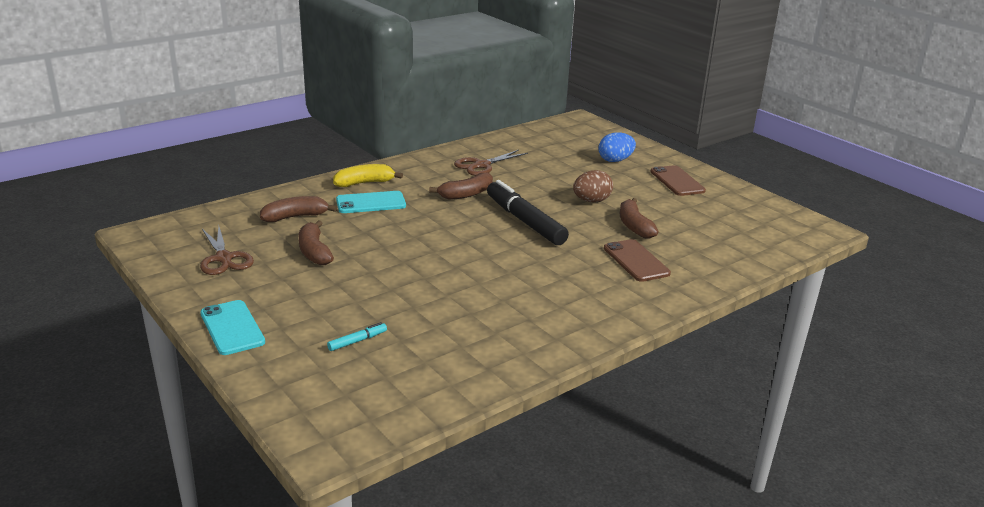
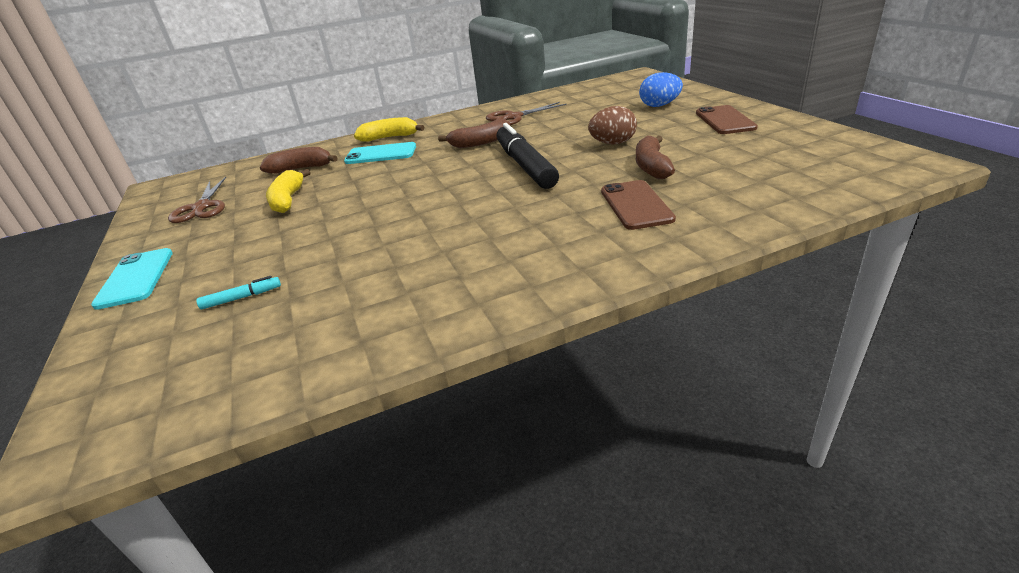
camera: 20 degrees right, 5 degrees up
(314, 252) = (288, 200): brown banana -> yellow banana

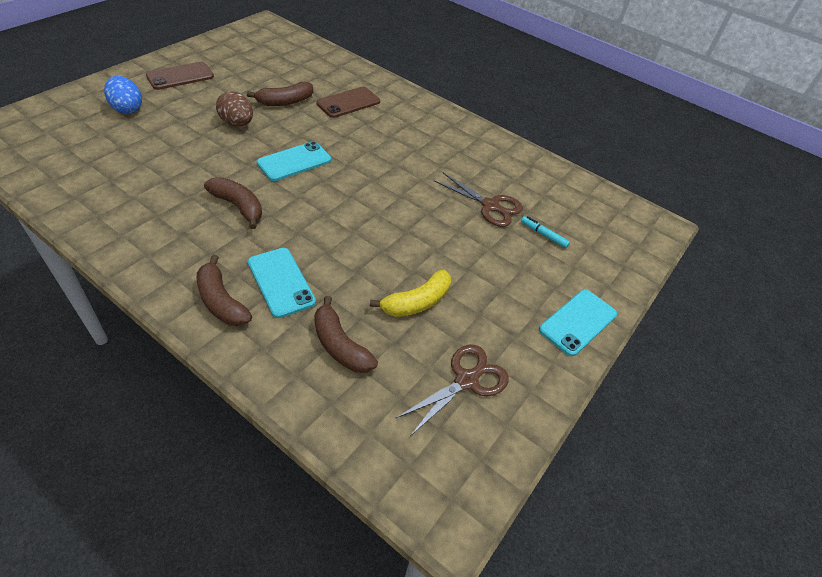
camera: 130 degrees left, 15 degrees up
(390, 137) = (221, 301): yellow banana -> brown banana
(514, 117) = (149, 203): brown scissors -> brown scissors (490, 206)
(525, 165) = (294, 161): black marker -> turquoise phone

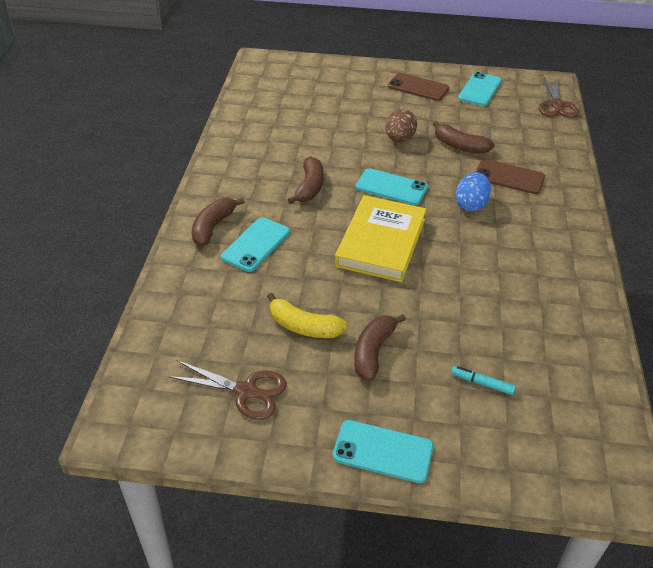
camera: 65 degrees right, 5 degrees down
(127, 109) = (351, 89): blue egg -> blue egg (471, 205)
(227, 53) = (480, 89): none -> turquoise phone
(340, 345) = (222, 302): brown banana -> brown banana (373, 352)
(356, 204) = (381, 242): none -> yellow book
(490, 206) = (479, 327): brown scissors -> brown scissors (556, 105)
(543, 235) = (482, 383): turquoise marker -> turquoise marker turned 75 degrees counterclockwise

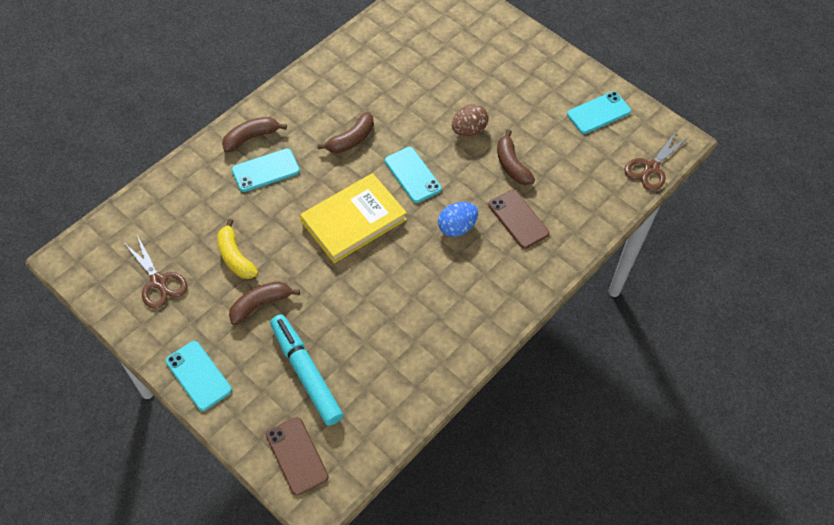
camera: 35 degrees right, 15 degrees up
(418, 87) = (544, 81): brown phone -> brown phone (297, 456)
(482, 383) = (306, 373): turquoise marker -> turquoise marker, size x2.44

